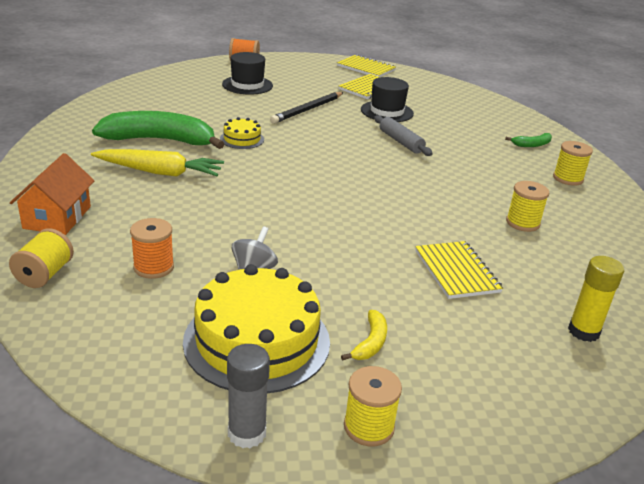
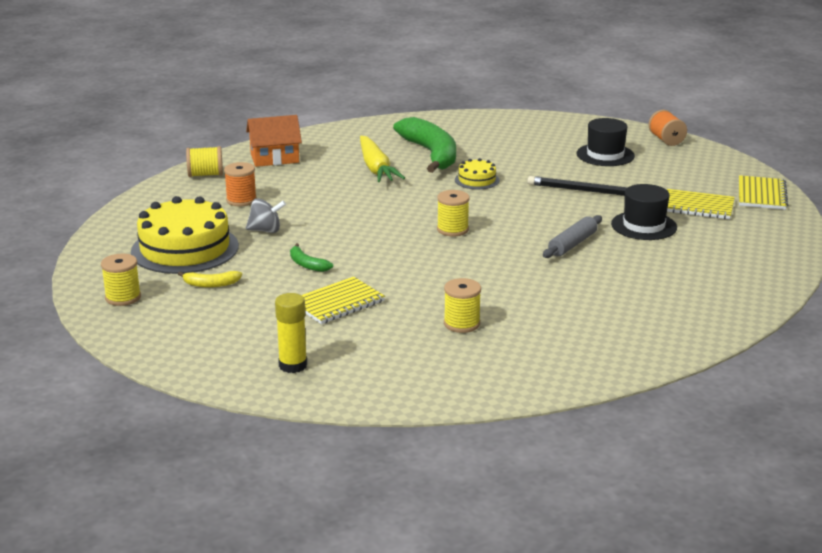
camera: 70 degrees right, 5 degrees down
(247, 433) = (97, 264): grey glue stick -> none
(532, 145) = (673, 313): green banana -> green banana (307, 264)
(568, 178) = (603, 341): yellow spool -> yellow spool (452, 230)

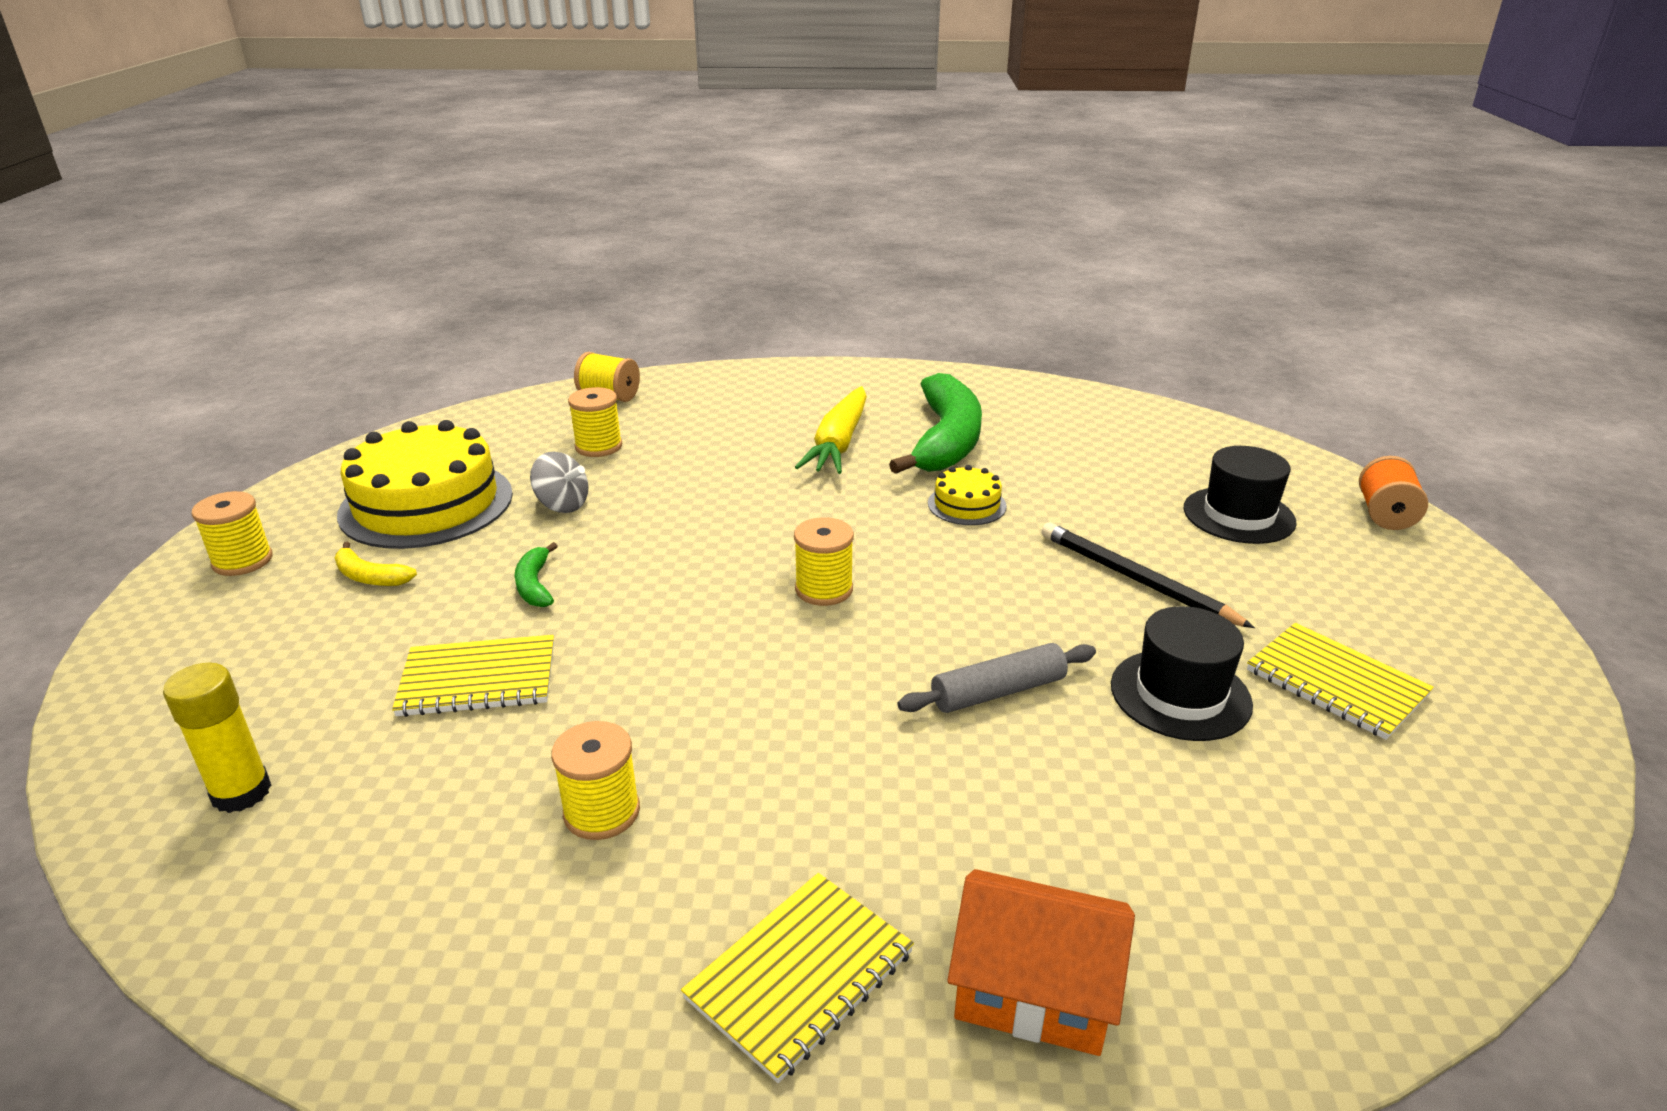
camera: 30 degrees right, 5 degrees up
(241, 200) = (598, 446): orange spool -> yellow spool
(274, 158) = (724, 393): orange house -> orange house (1033, 989)
(761, 195) = (1510, 698): yellow notebook -> yellow notebook (800, 975)

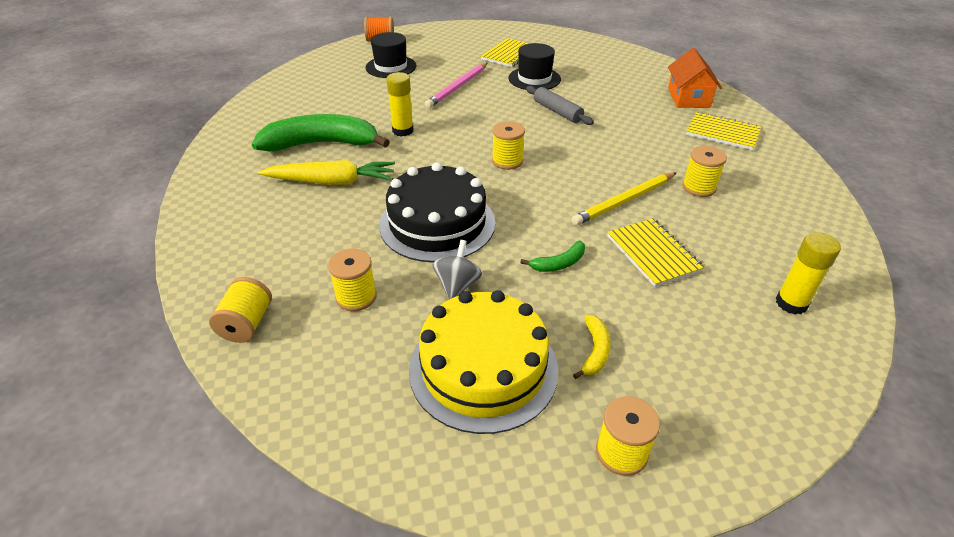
camera: 105 degrees left, 10 degrees up
(627, 691) = (625, 201): none -> yellow pencil
(694, 506) = (437, 223): none -> black cake
(967, 505) = (403, 131): yellow cake -> yellow glue stick
(1135, 580) = (458, 87): black pencil -> pink pencil

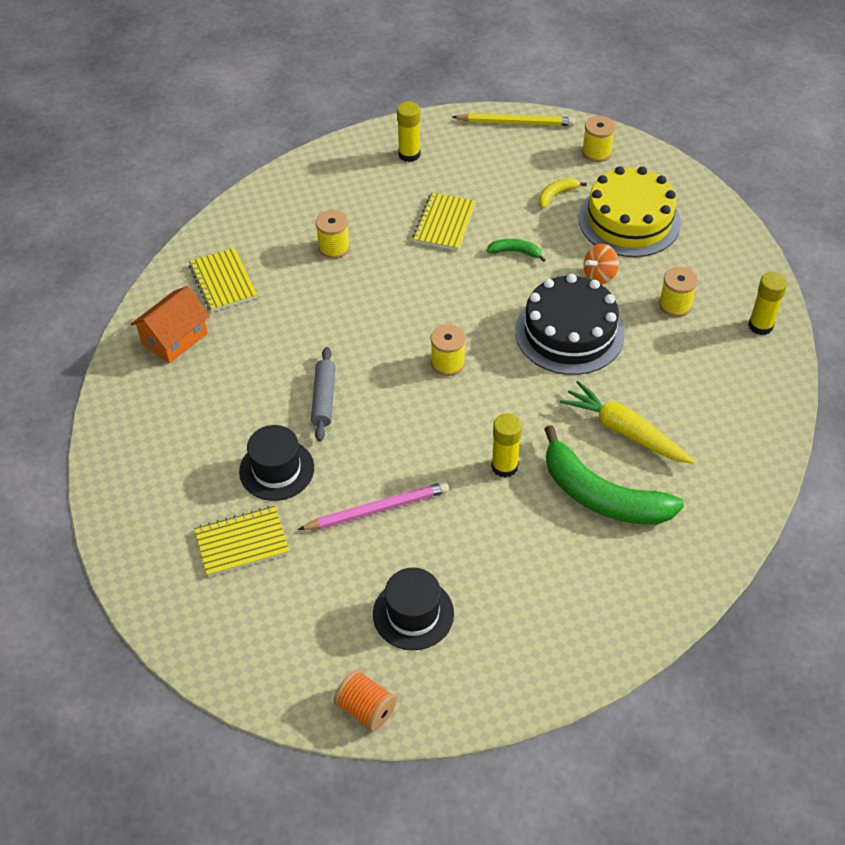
camera: 140 degrees left, 10 degrees up
(247, 324) = (760, 326): yellow spool -> yellow glue stick
(457, 285) = (599, 275): grey spinning top -> orange spinning top
(625, 201) = (405, 269): yellow pencil -> yellow pencil (515, 122)

